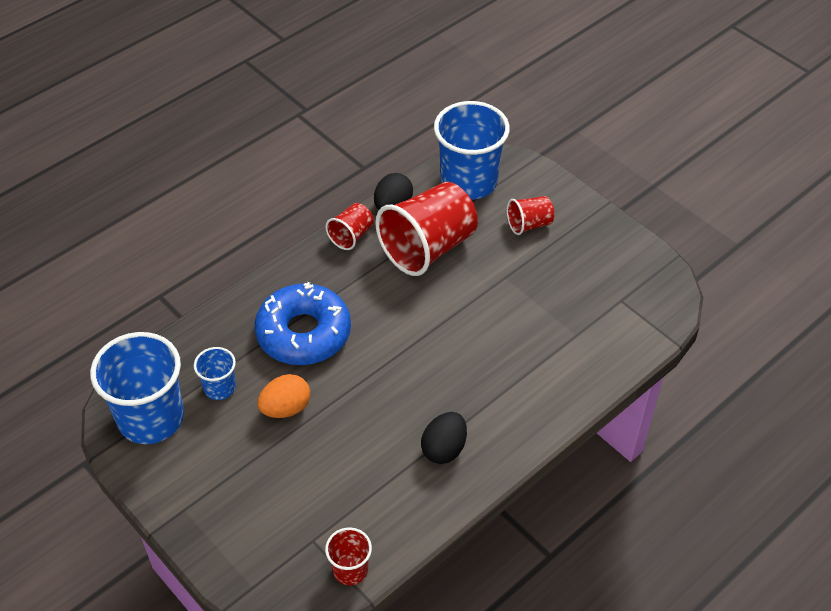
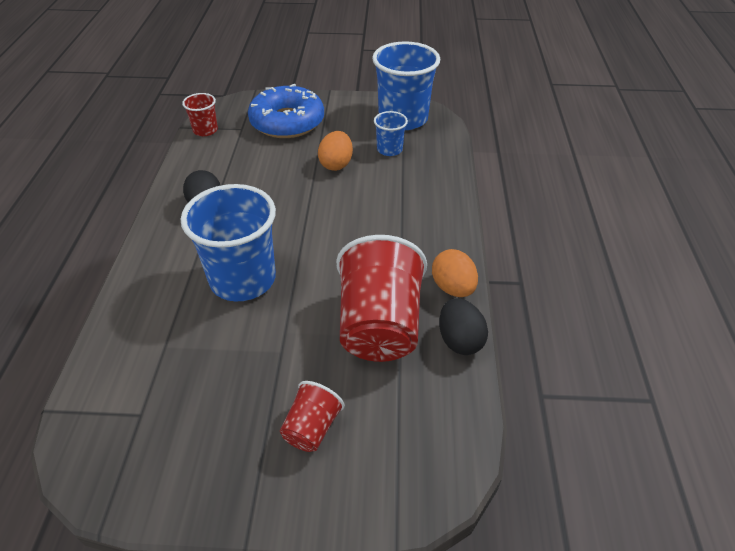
camera: 135 degrees right, 5 degrees down
(303, 333) = (385, 204): blue donut -> blue donut (287, 122)
(351, 236) = (453, 288): red cup -> orange egg
(469, 181) = (429, 429): blue cup -> blue cup (243, 279)

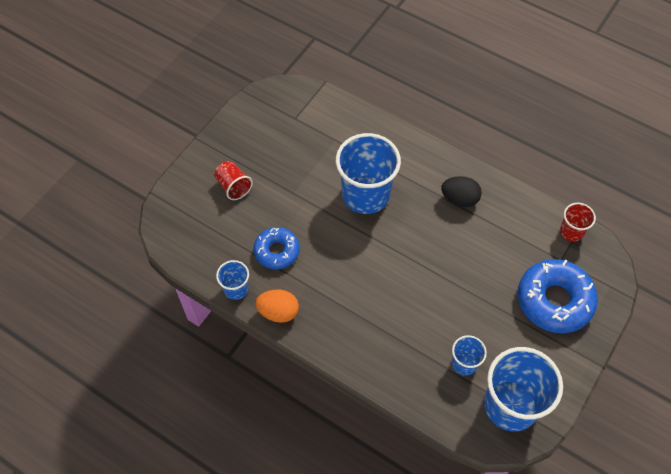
camera: 120 degrees right, 15 degrees up
(336, 164) = (465, 309): orange egg -> none
(379, 326) = (277, 251): red cup -> blue donut
(459, 340) = (236, 289): black egg -> blue cup

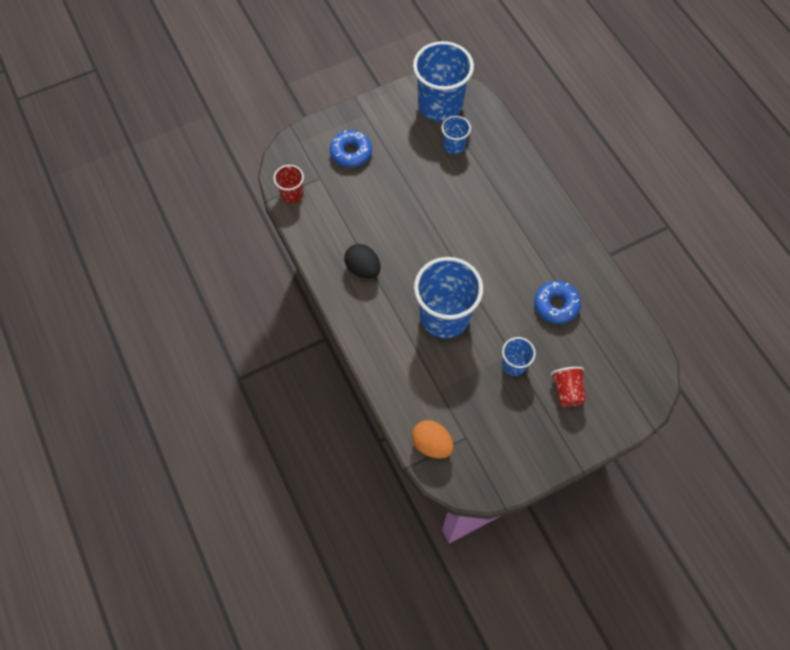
camera: 150 degrees left, 5 degrees up
(236, 289) = (608, 290): blue cup -> blue cup (514, 364)
(278, 312) = (580, 253): orange egg -> orange egg (431, 444)
(554, 300) = (351, 153): blue donut -> blue donut, size x0.61

